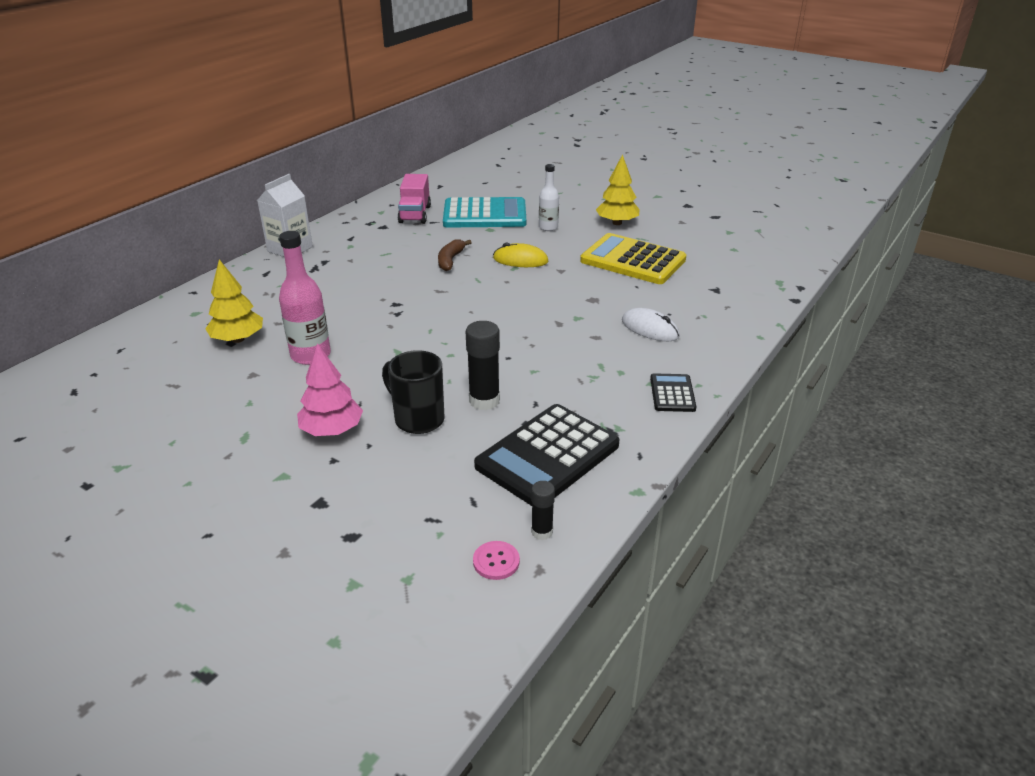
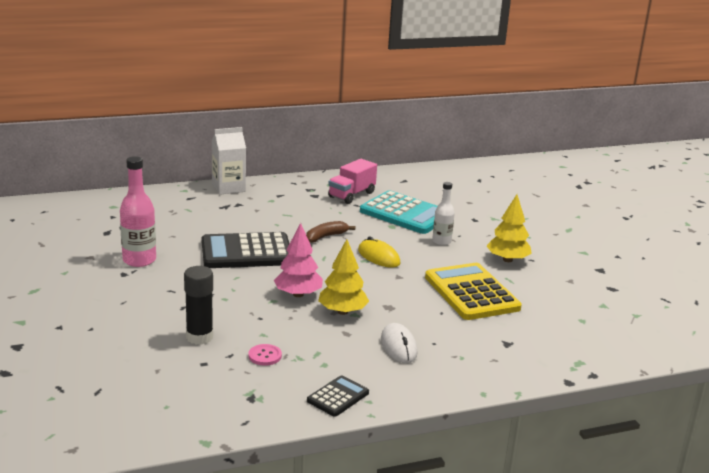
camera: 35 degrees right, 10 degrees down
(238, 339) = (113, 232): yellow tree -> yellow tree (342, 311)
(332, 430) = (84, 310): pink tree -> pink tree (298, 294)
(418, 419) = (141, 328): black mug -> none
(496, 561) = (56, 430): pink button -> pink button (265, 356)
(542, 532) = (108, 430): black glue stick -> none
(547, 456) = (184, 390): black calculator -> black calculator (246, 252)

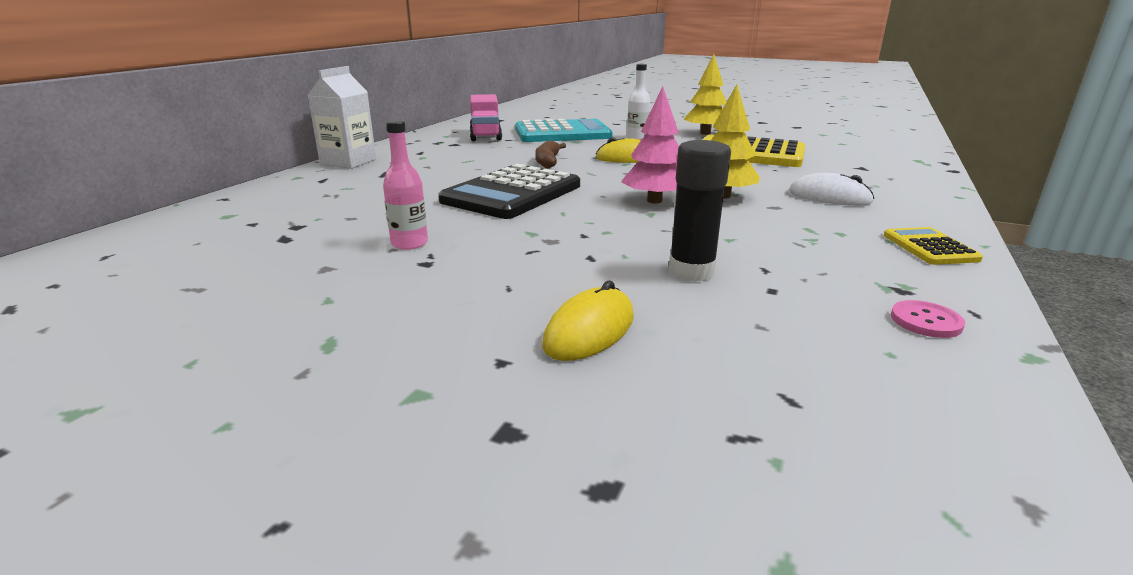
camera: 45 degrees left, 0 degrees up
(104, 334) = (589, 331): none -> yellow mouse
(139, 260) = (409, 243): pink bottle -> pink bottle, size x0.63
(265, 356) = (788, 252): pink button -> pink button (926, 321)
(338, 397) = (929, 247): black calculator -> yellow calculator

